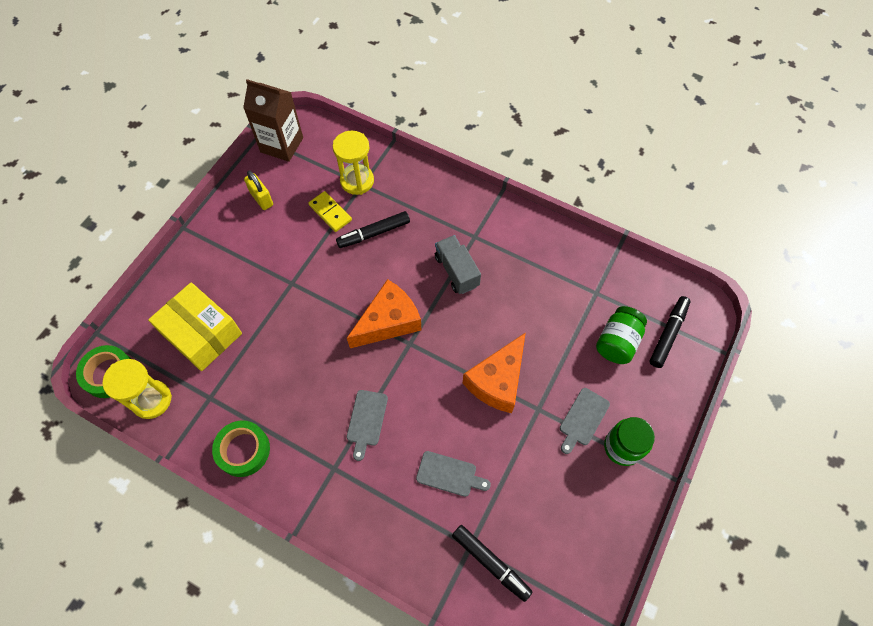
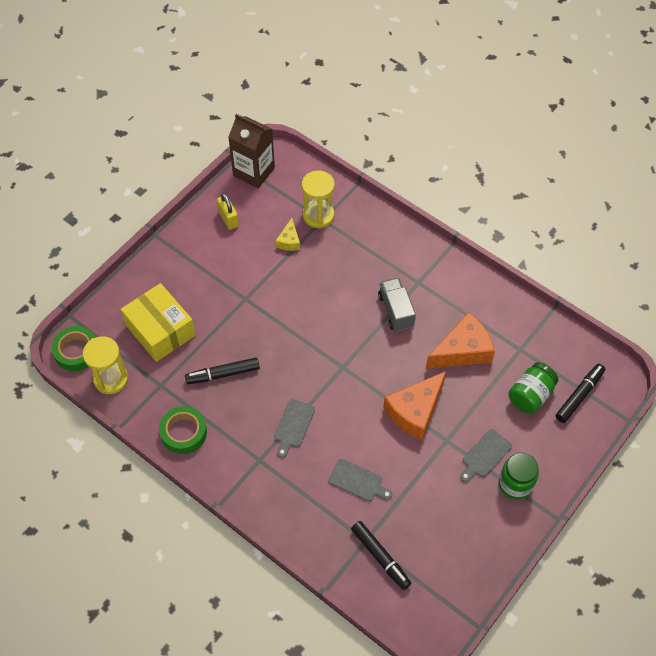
camera: 10 degrees right, 5 degrees down
(330, 212) = (289, 241): yellow domino -> yellow cheese
(374, 233) = (326, 265): black marker -> black marker (223, 374)
(388, 321) = (326, 345): orange cheese -> orange cheese (462, 350)

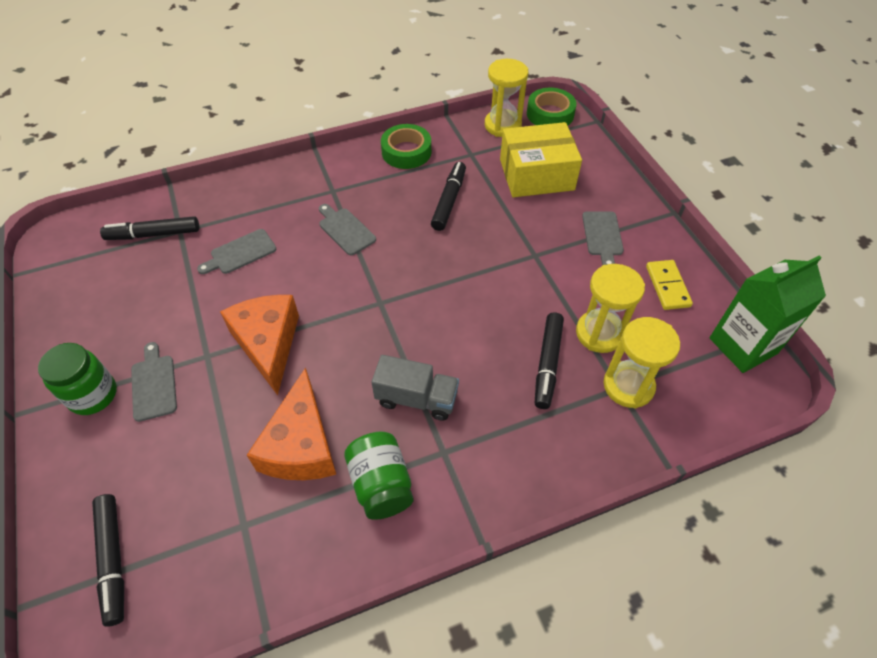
camera: 120 degrees right, 5 degrees down
(203, 267) = (602, 236): none -> grey cutting board
(228, 219) = (667, 286): yellow padlock -> yellow domino
(254, 172) = (743, 346): brown carton -> green carton
(289, 241) = (599, 333): yellow cheese -> yellow hourglass
(329, 258) = (547, 364): none -> black marker
(530, 395) = (172, 490): green jar -> green jar (381, 484)

